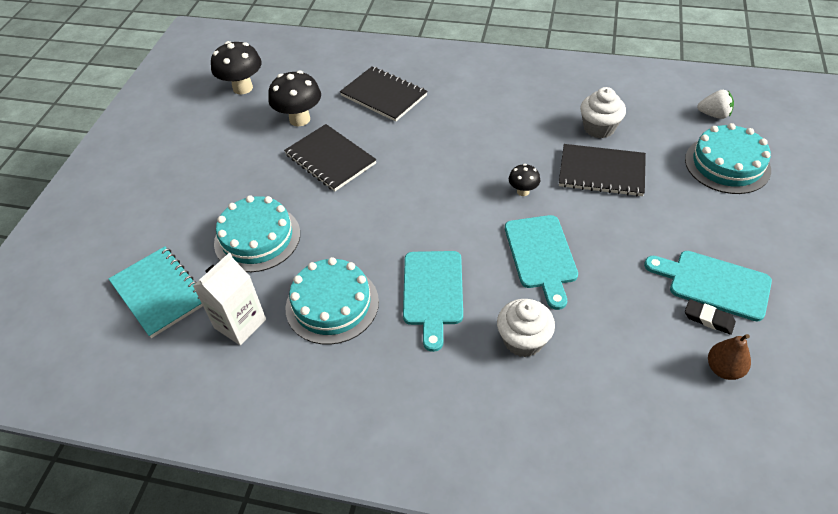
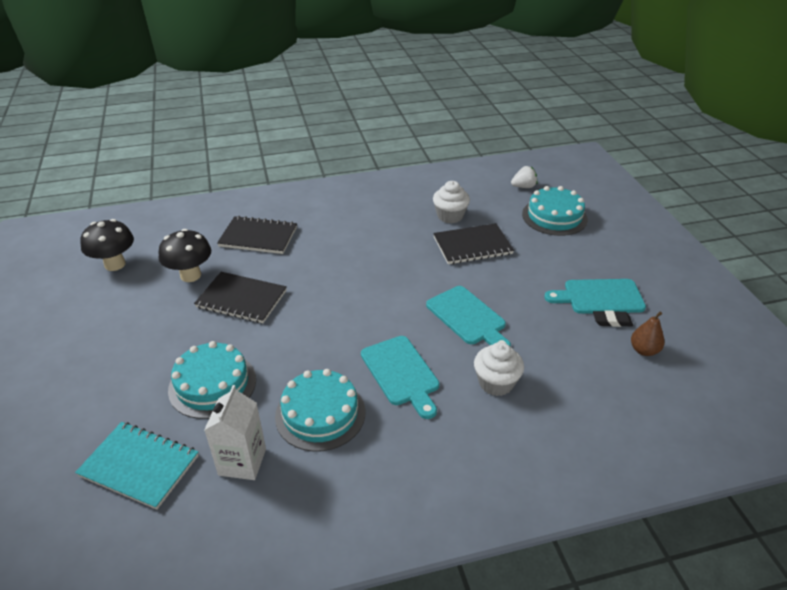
camera: 30 degrees left, 10 degrees down
(523, 191) = (423, 276): black mushroom -> none

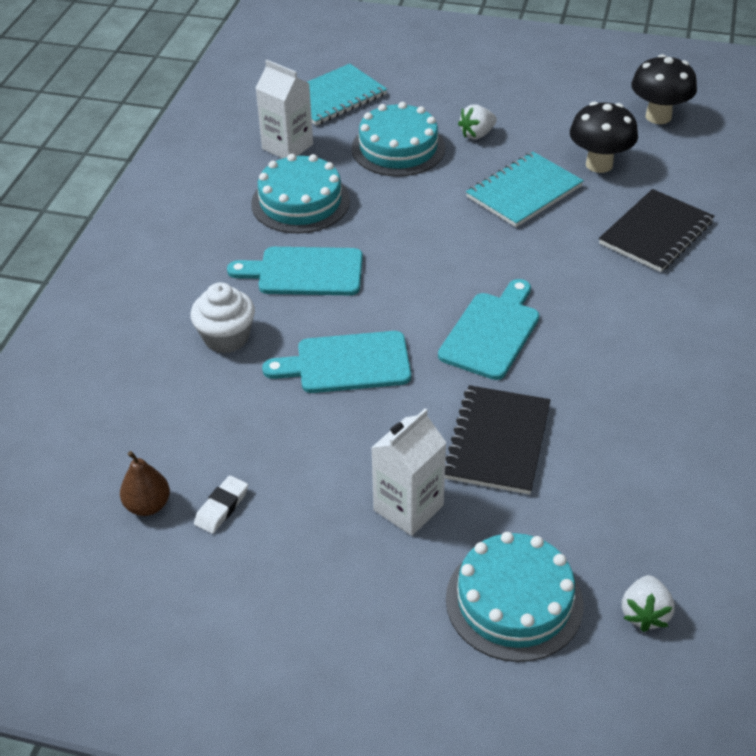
camera: 120 degrees right, 5 degrees up
(173, 345) = (477, 134): none -> white strawberry
(241, 299) = (524, 192): black notebook -> turquoise notebook
(450, 216) = (598, 452): white cupcake -> none
(541, 259) = (408, 507): none -> white carton
(599, 297) = (276, 526): turquoise cutting board -> turquoise cutting board (492, 332)
(612, 321) = (222, 507): black eraser -> white eraser

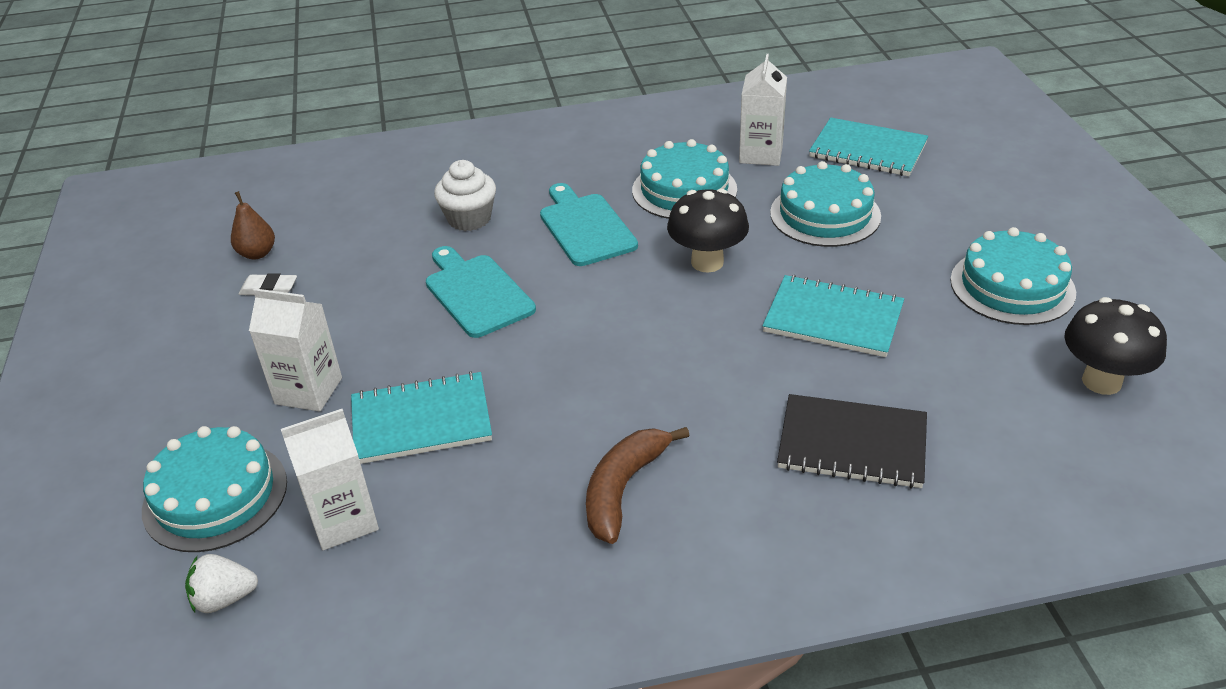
camera: 65 degrees right, 5 degrees down
(477, 134) = (903, 255): white strawberry -> none
(492, 332) = (579, 367): turquoise cutting board -> none
(498, 441) = (421, 421): black notebook -> turquoise notebook
(545, 107) = (1012, 286): none -> turquoise cake
(591, 518) = (343, 520): none -> white carton
(599, 164) = (943, 360): black mushroom -> black mushroom (707, 262)
(641, 351) = (623, 489): none -> brown banana

